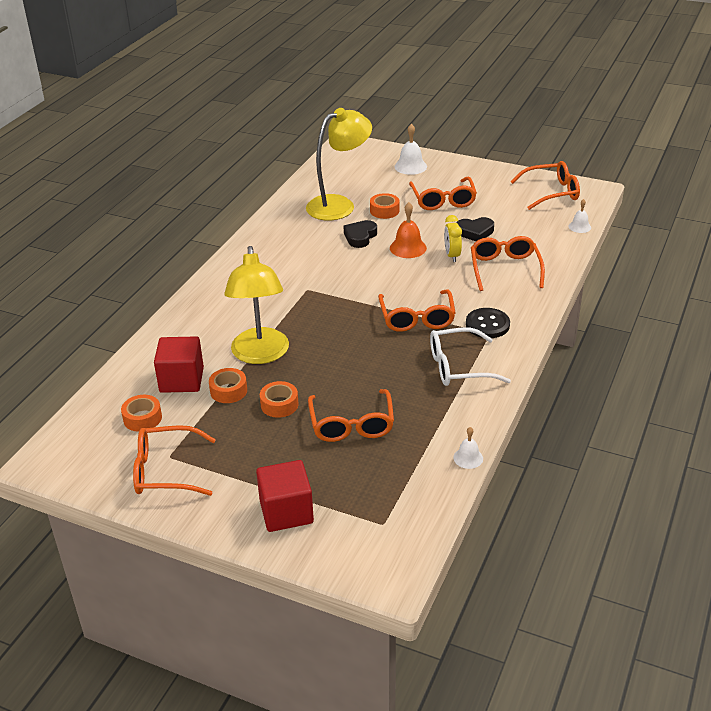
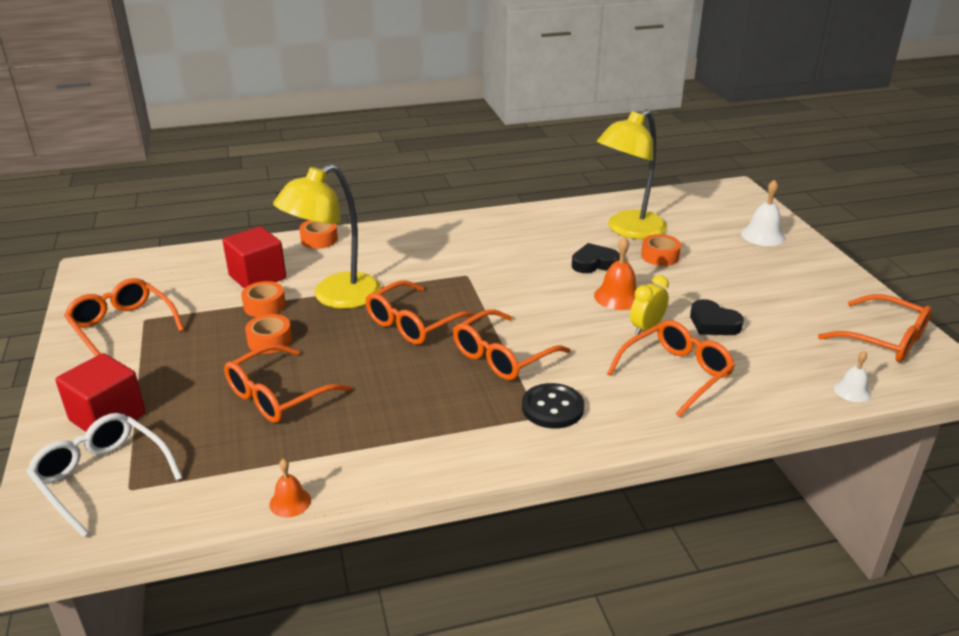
camera: 50 degrees right, 5 degrees down
(142, 418) = (186, 284): orange tape -> orange tape (319, 239)
(339, 205) = (628, 230): yellow lamp -> yellow lamp turned 120 degrees clockwise
(443, 200) = (737, 279): orange glasses -> orange glasses (413, 323)
(458, 367) = (450, 422): white glasses -> white glasses (102, 477)
(468, 458) = (290, 502): white bell -> orange bell

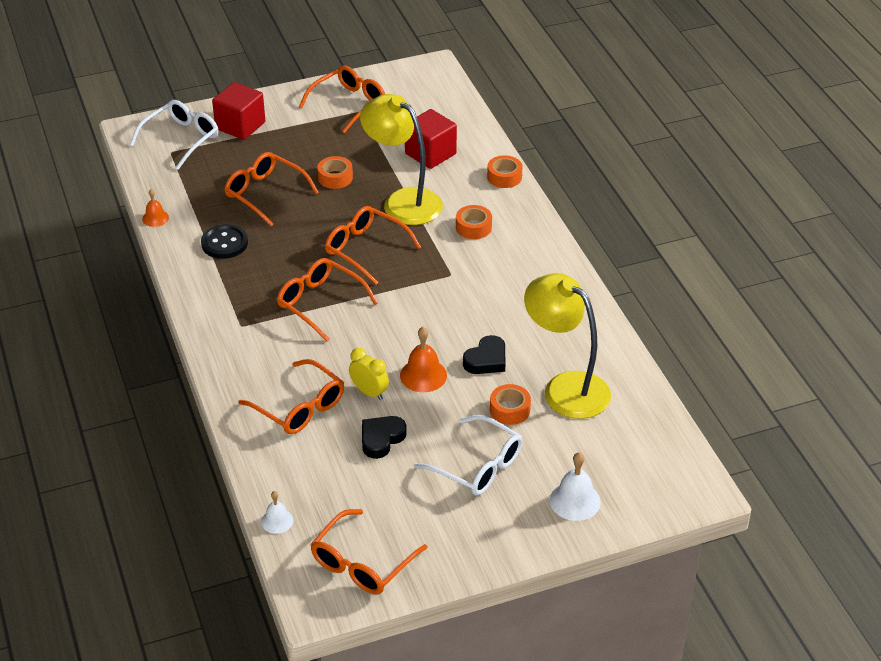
camera: 85 degrees right, 10 degrees up
(264, 306) = (385, 166): orange tape -> orange tape (473, 227)
(552, 408) = (251, 333): black button -> black button (224, 243)
(594, 263) = (486, 360): black heart -> black heart turned 60 degrees clockwise
(735, 275) = (478, 466): none -> white glasses

